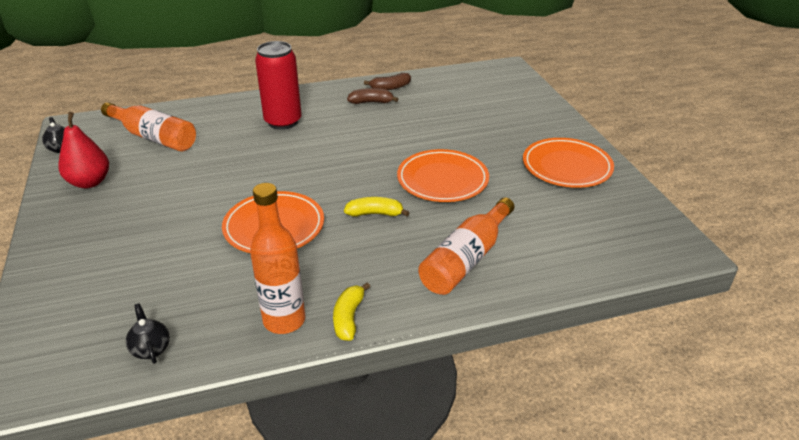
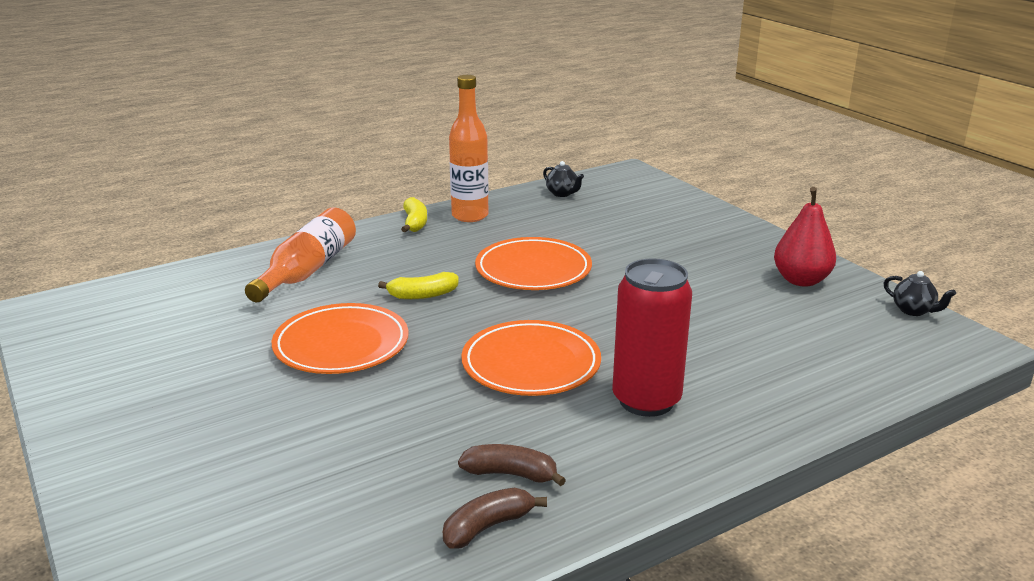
camera: 165 degrees right, 10 degrees down
(154, 137) = (815, 343): orange bottle -> none
(371, 102) = (511, 474): brown banana -> brown banana turned 150 degrees counterclockwise
(566, 166) = (138, 391): orange plate -> orange plate (531, 364)

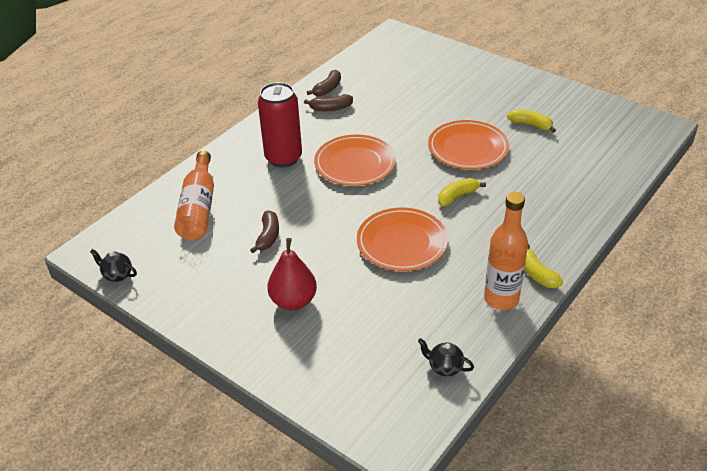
camera: 160 degrees right, 15 degrees up
(206, 353) = (531, 125): none -> yellow banana
(307, 270) = (554, 197): orange bottle -> orange bottle (198, 208)
(701, 307) = (268, 236): none -> brown banana
(801, 280) = (198, 288): red pear -> red pear (293, 301)

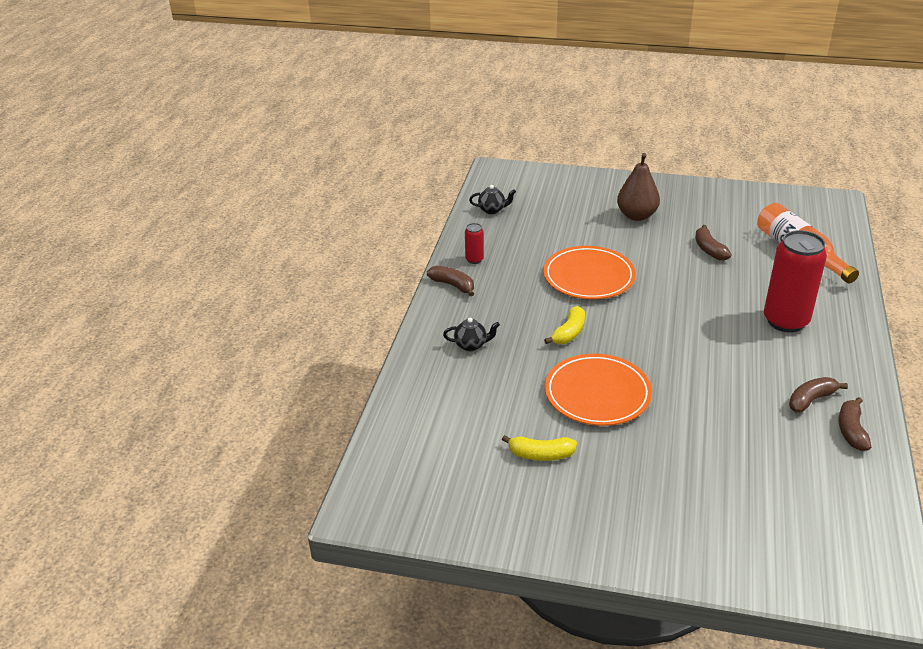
camera: 155 degrees right, 5 degrees down
(117, 275) = (788, 195): black teapot -> black teapot (471, 345)
(293, 301) = (636, 215): red pear -> brown pear
(355, 164) = (705, 337): orange plate -> none
(501, 299) = (474, 259): orange bottle -> red can
(536, 274) = (453, 285): yellow banana -> brown banana

